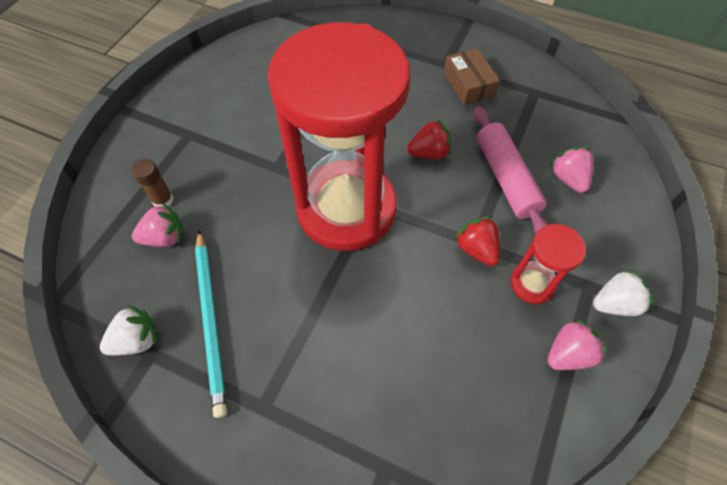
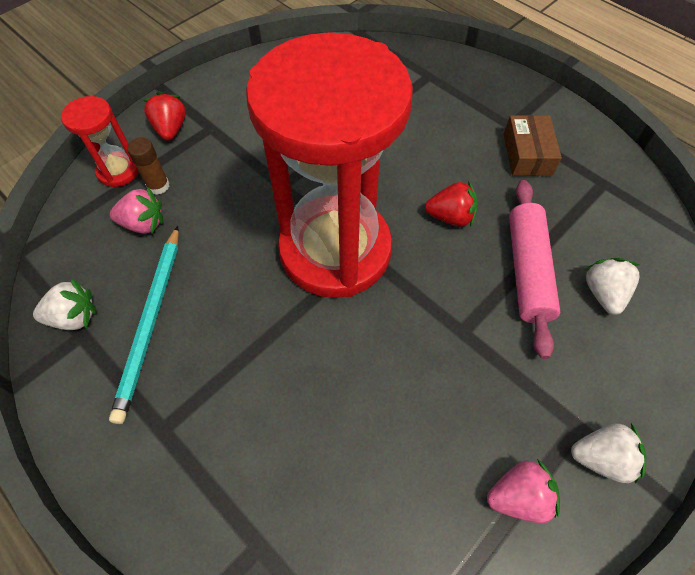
camera: 20 degrees right, 0 degrees up
(476, 249) = (459, 339): red strawberry -> red strawberry (171, 129)
(532, 284) = (509, 400): red hourglass -> red hourglass (118, 171)
(568, 179) = (603, 293): pink strawberry -> white strawberry

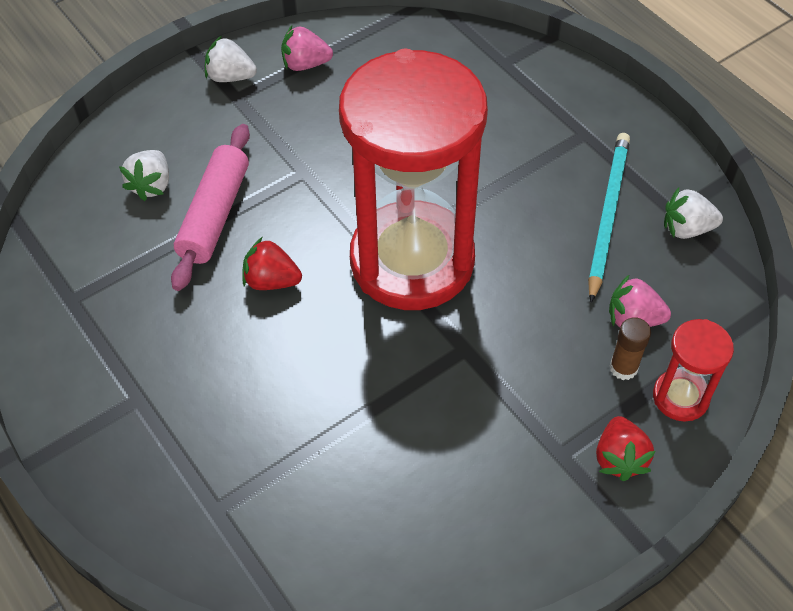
camera: 170 degrees left, 5 degrees down
(527, 154) = (140, 349): brown box -> none

